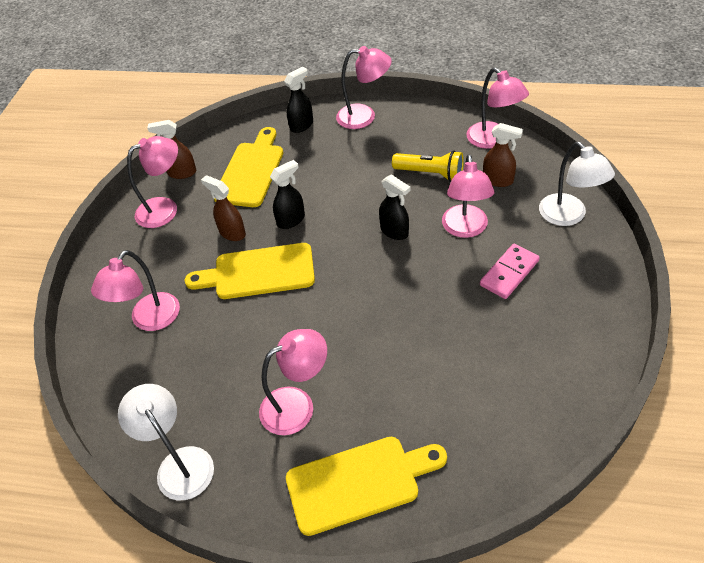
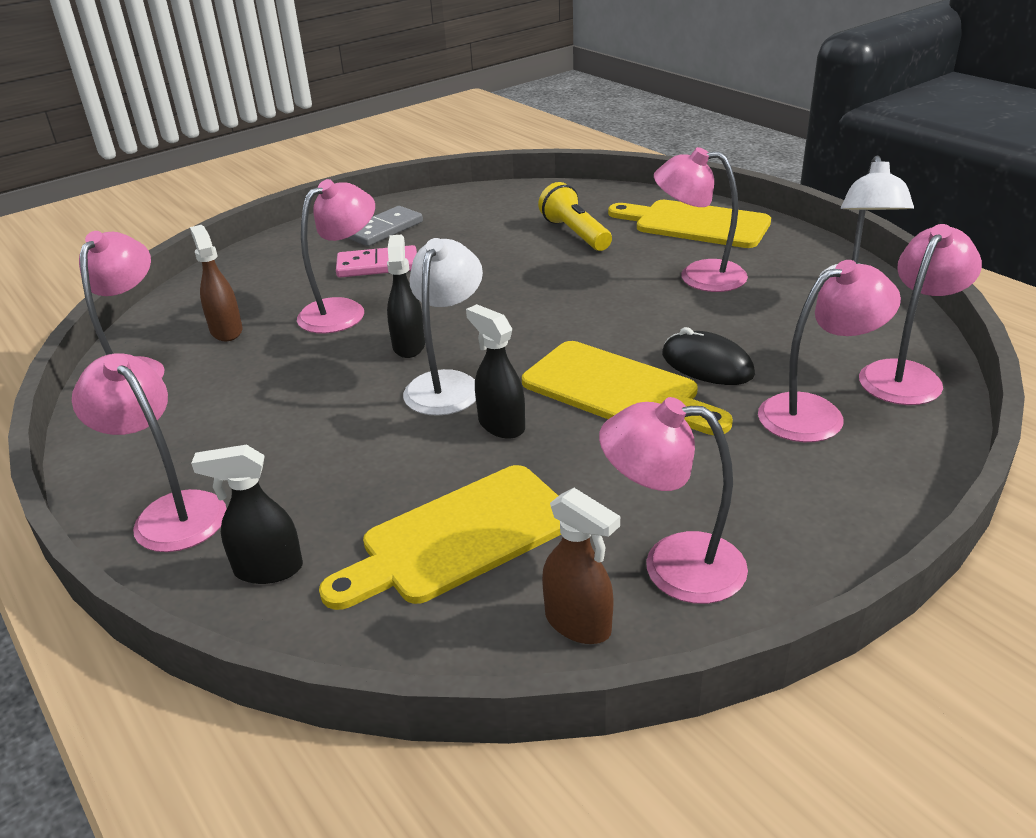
camera: 140 degrees left, 15 degrees down
(113, 383) = (906, 375): none -> pink lamp
(227, 320) = (707, 365): none -> black mouse
(232, 233) = (600, 456): brown spray bottle -> none
(291, 220) = (501, 425): black spray bottle -> black spray bottle turned 45 degrees clockwise
(430, 173) = (264, 377): yellow flashlight -> yellow flashlight (575, 233)
(567, 308) = (384, 230): none -> grey domino
(568, 216) = (247, 273): white lamp -> white lamp (448, 384)

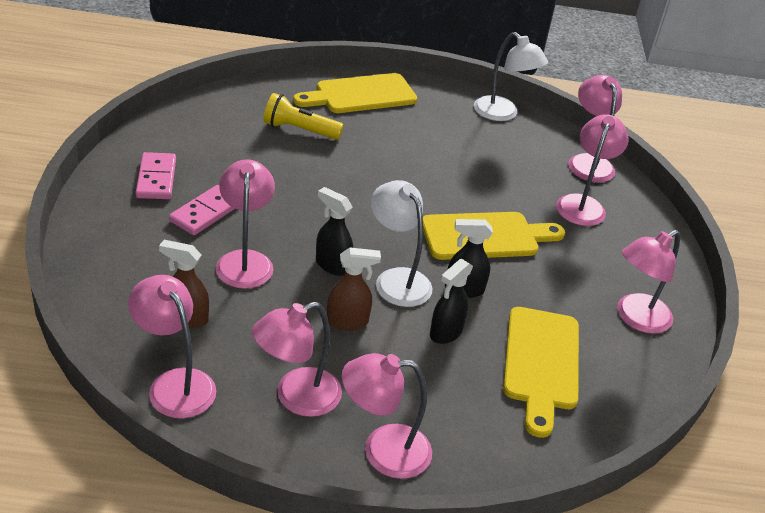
camera: 55 degrees left, 5 degrees up
(268, 569) = (487, 441): black spray bottle -> black spray bottle (445, 332)
(384, 230) = (156, 179): grey domino -> pink domino
(578, 624) = (642, 369): brown spray bottle -> brown spray bottle (347, 321)
(698, 276) = (417, 136): pink lamp -> pink lamp (296, 397)
(707, 365) = (502, 198): black mouse -> none

